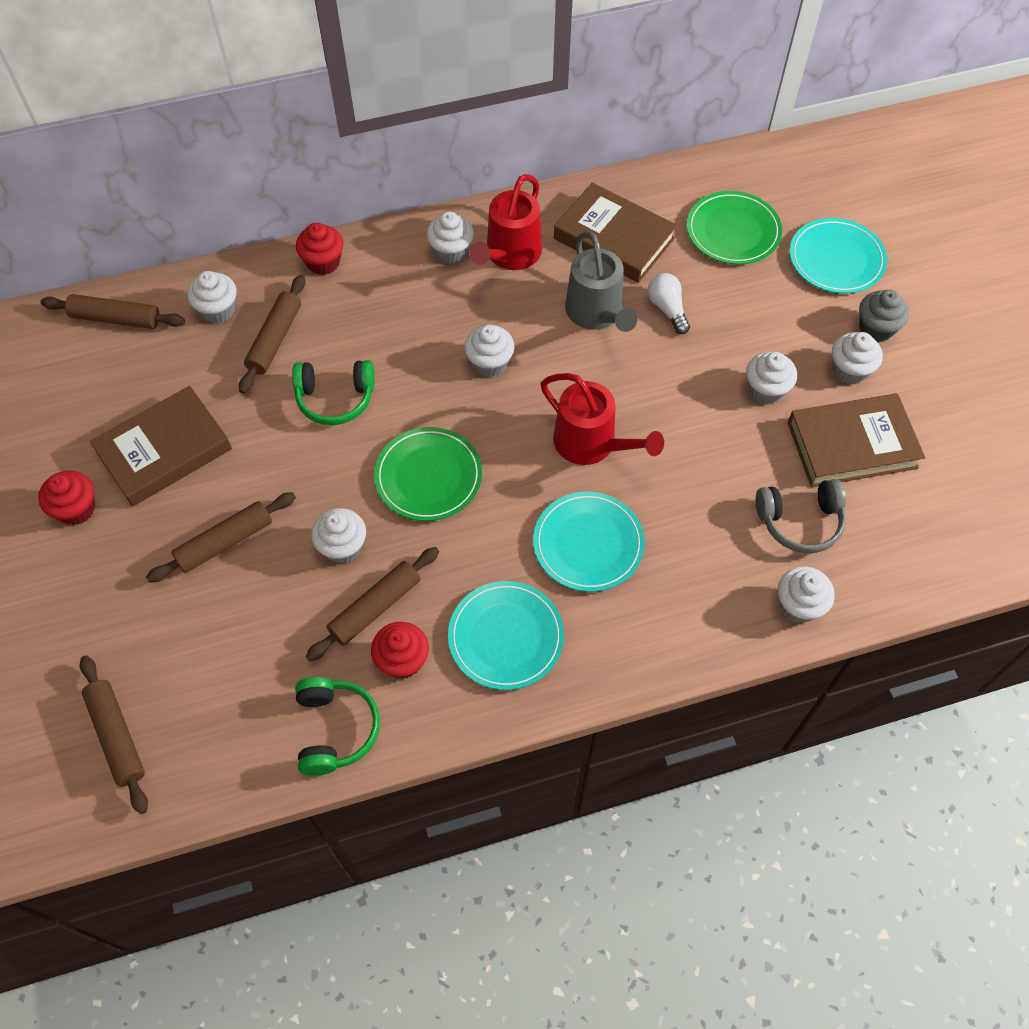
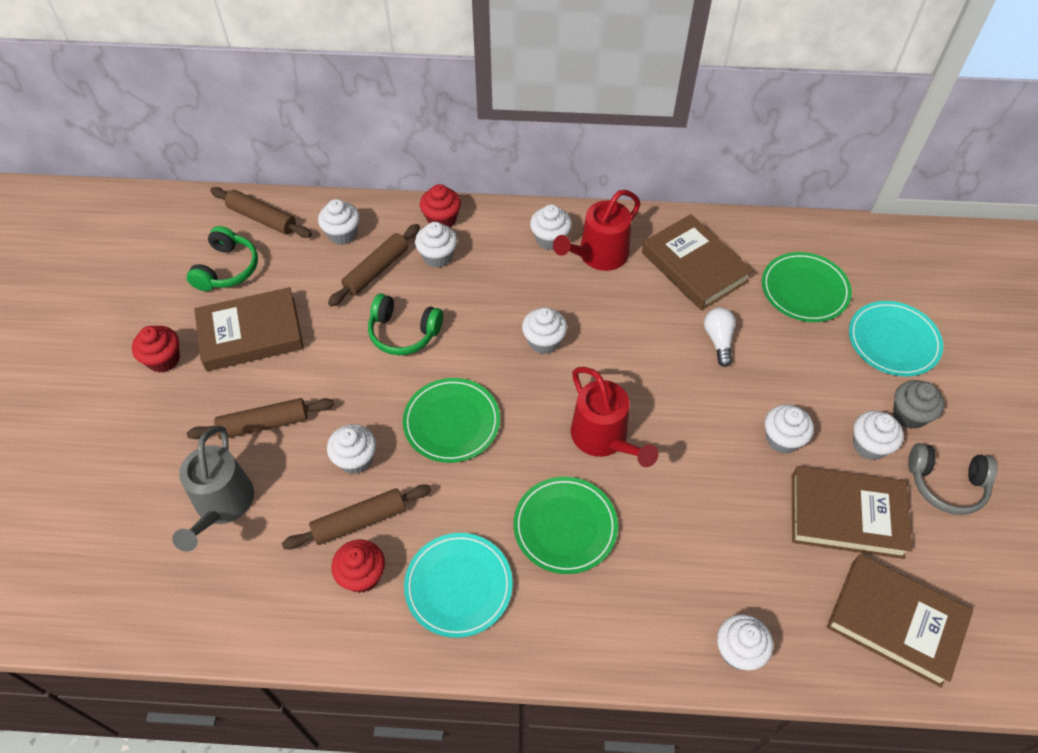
camera: 20 degrees right, 5 degrees down
(117, 736) = (107, 558): brown rolling pin -> none
(335, 729) = (280, 616): green headphones -> green headphones (227, 269)
(336, 305) = (437, 256): none -> white cupcake
(588, 544) = (565, 526): turquoise plate -> green plate
(597, 314) = (654, 326): grey watering can -> grey watering can (222, 505)
(800, 521) = (769, 571): grey headphones -> grey headphones (946, 484)
(930, 529) = (895, 622): none -> brown book

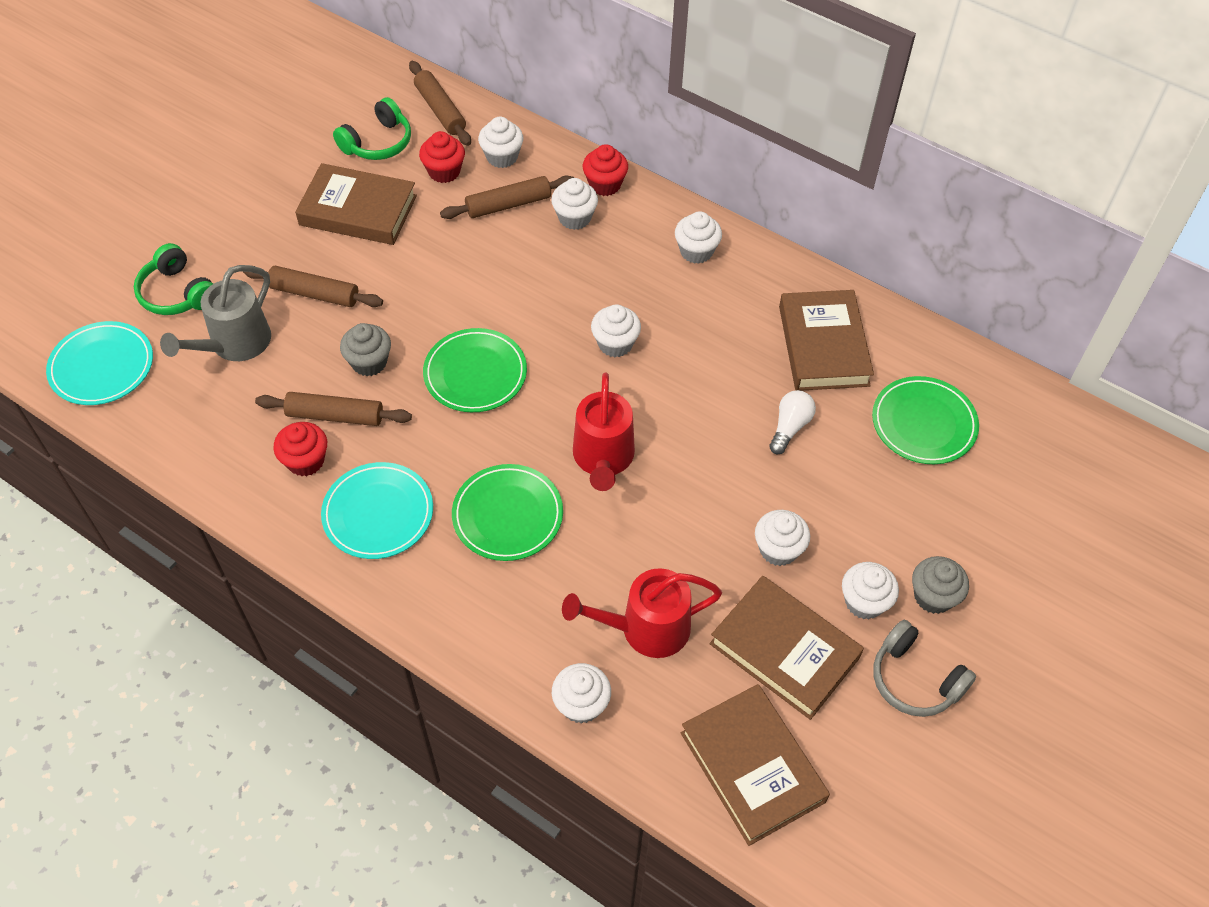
camera: 30 degrees right, 0 degrees up
(164, 359) = (271, 198): red cupcake -> red cupcake (444, 171)
(355, 459) = (369, 362): white cupcake -> grey cupcake
(403, 332) = (491, 273): green headphones -> green headphones (177, 293)
(598, 256) = (732, 289): red watering can -> red watering can (645, 629)
(893, 341) = (978, 519): turquoise plate -> turquoise plate (102, 366)

